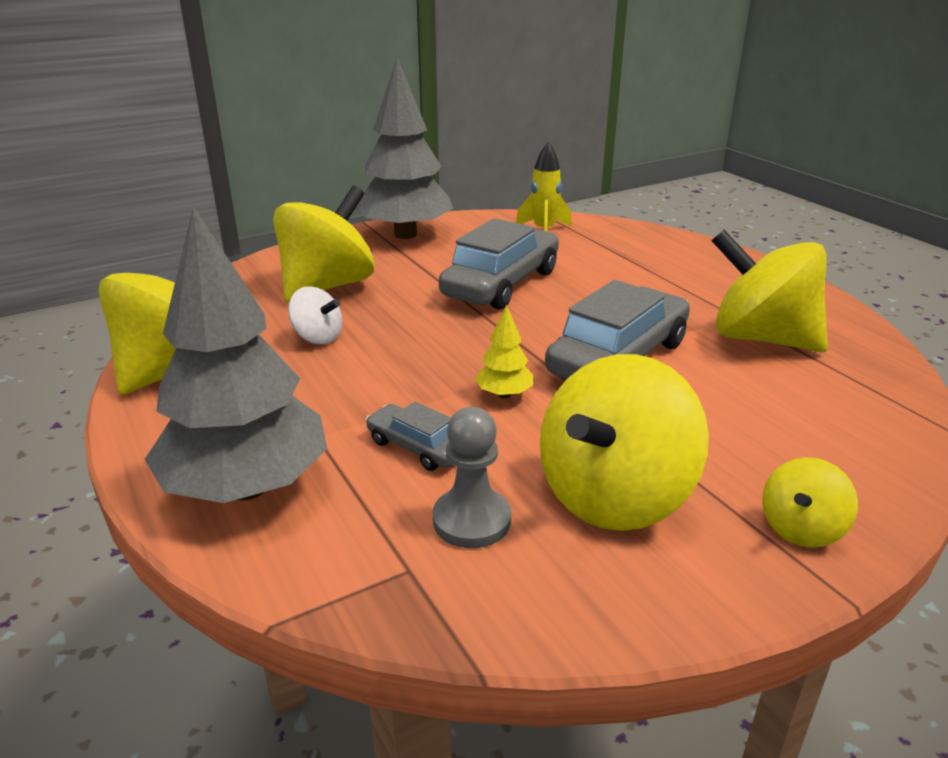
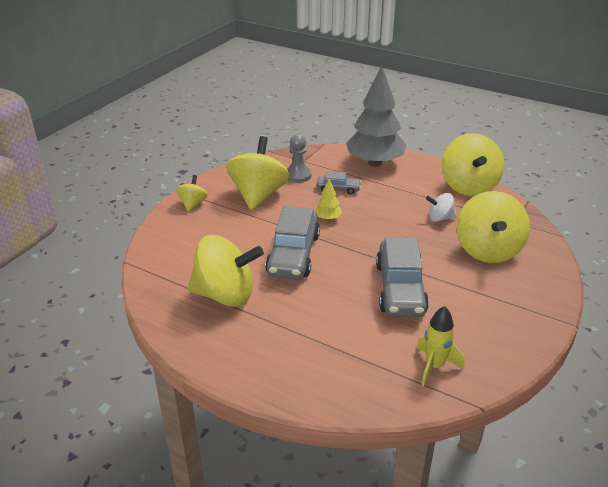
camera: 150 degrees right, 5 degrees up
(405, 234) = (522, 319): grey tree -> none

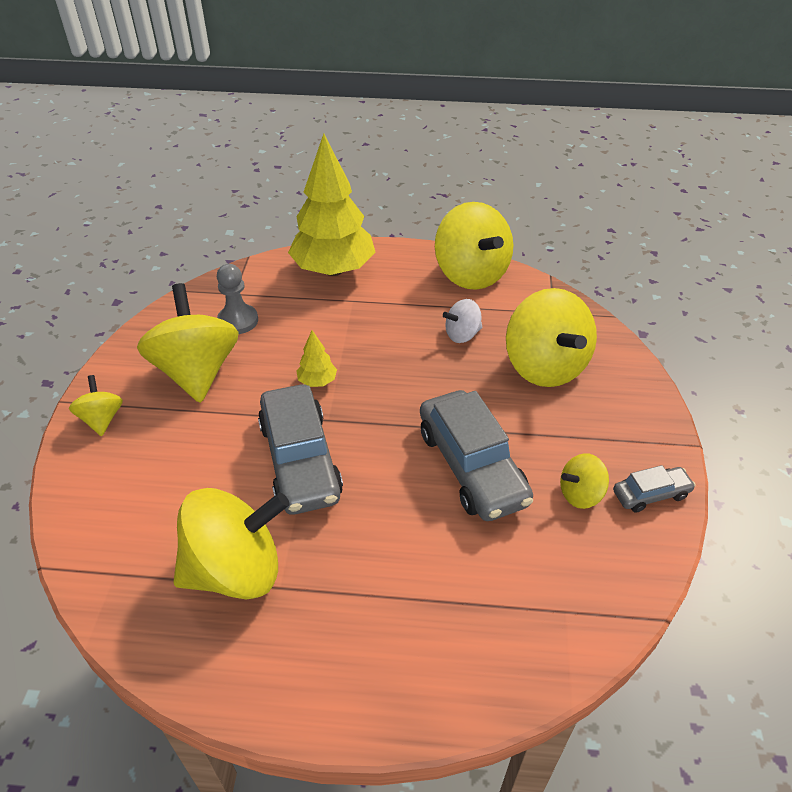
camera: 25 degrees left, 10 degrees up
(338, 189) = (306, 327): grey car -> grey car (651, 494)
(374, 163) = (333, 270): grey tree -> yellow tree
(434, 366) = (579, 578): yellow rocket -> none
(465, 325) = (580, 494): none -> yellow spinning top

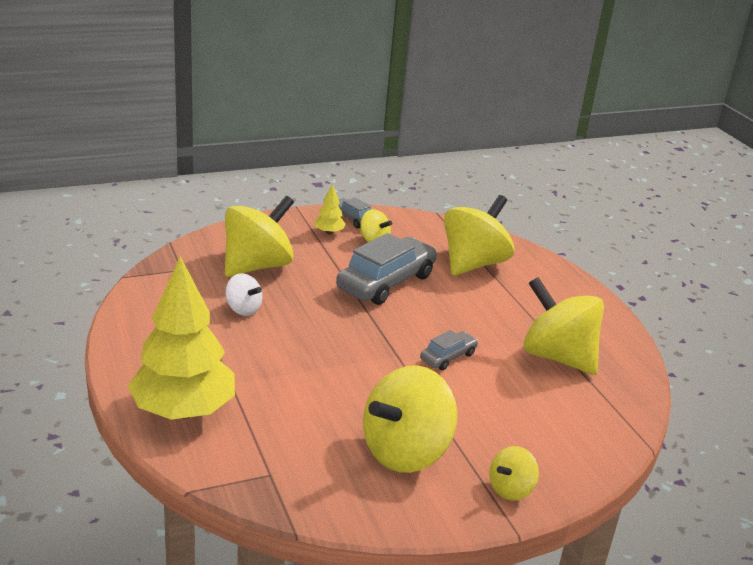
camera: 120 degrees left, 15 degrees down
(238, 321) = (314, 452): grey pawn -> none
(300, 460) = (448, 357): grey car -> grey car, size x0.50
(317, 381) = (360, 372): yellow tree -> yellow tree (329, 232)
(471, 274) = (144, 319): yellow spinning top -> yellow spinning top (473, 263)

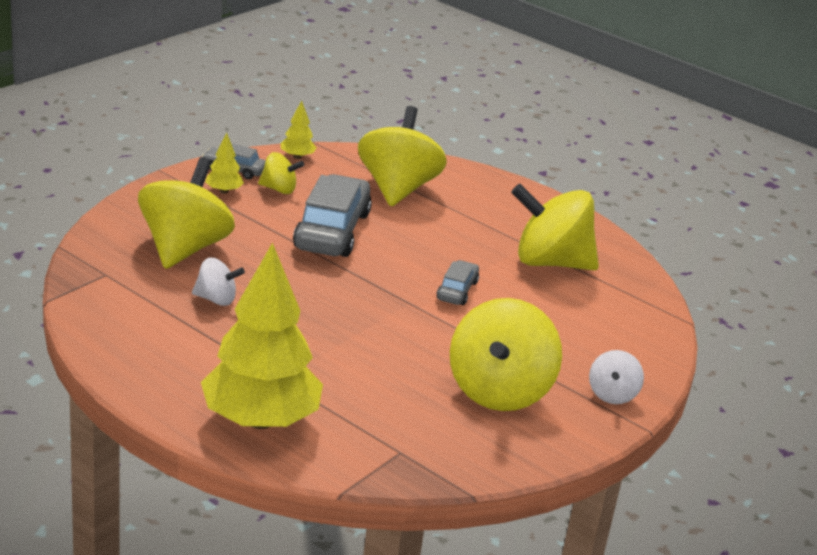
camera: 30 degrees left, 0 degrees up
(412, 221) = (297, 157): none -> yellow tree
(510, 489) = (612, 394): yellow spinning top -> white spinning top

